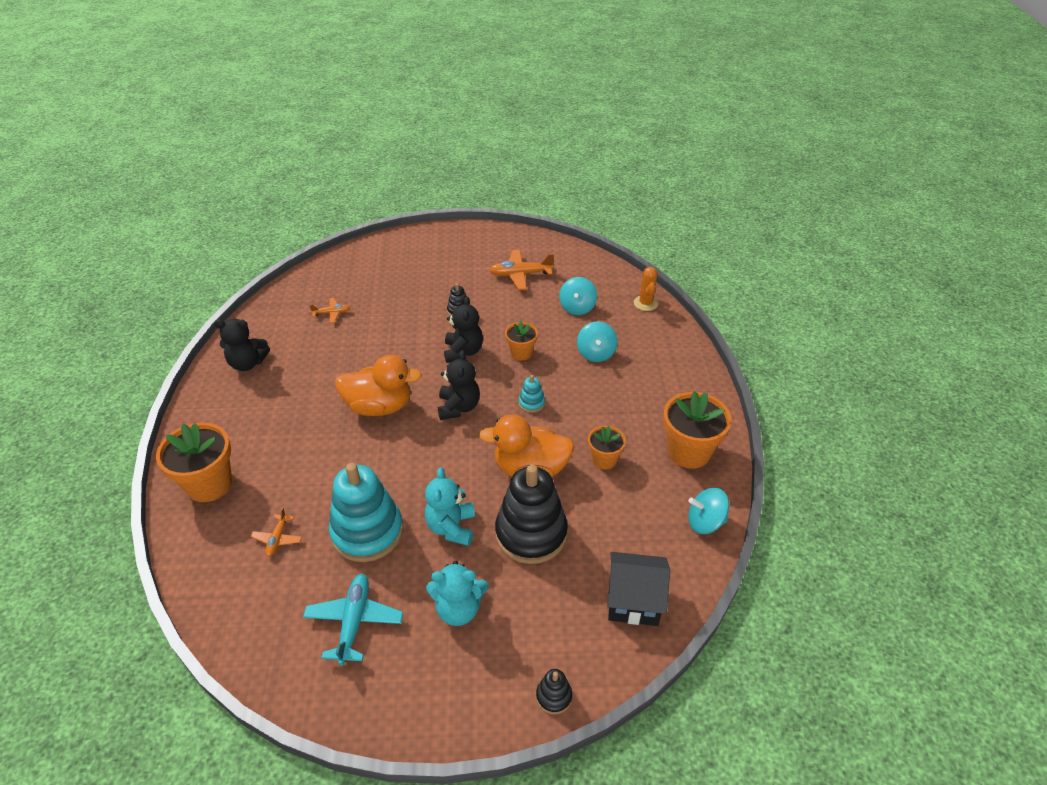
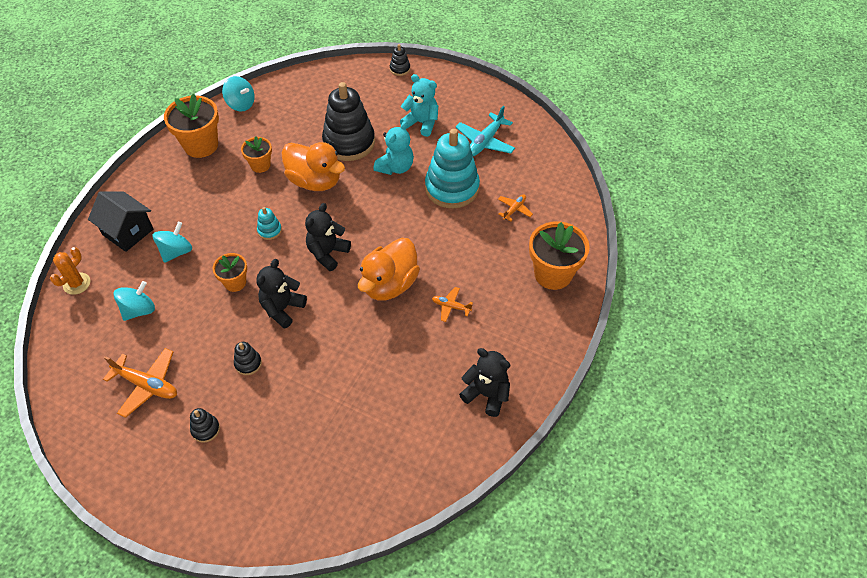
camera: 150 degrees left, 10 degrees up
(331, 313) = (374, 427): orange plane -> orange plane (451, 307)
(379, 406) = (389, 284): orange duck -> orange duck turned 90 degrees counterclockwise
(455, 270) = (205, 429): none -> black stacking toy
(633, 601) = (322, 87): black house -> black house (128, 232)

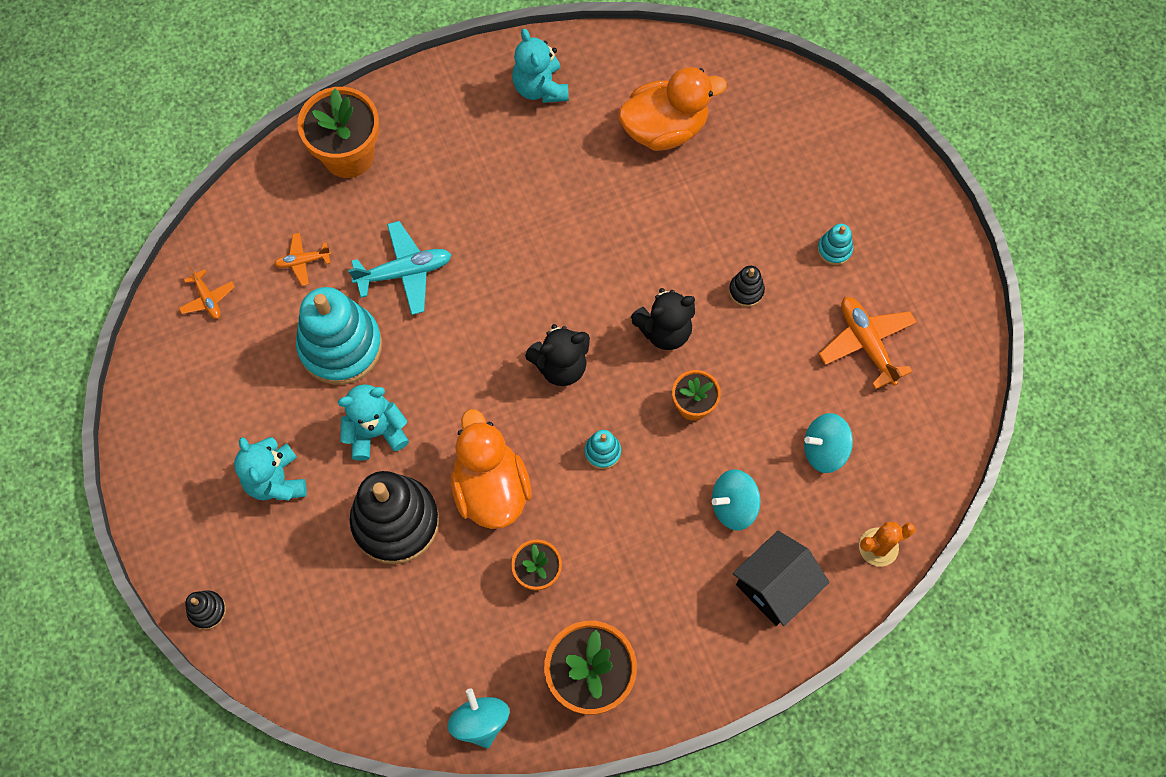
camera: 140 degrees left, 15 degrees up
(128, 232) = (775, 586): black house -> black house turned 60 degrees clockwise
(205, 429) = (834, 249): black stacking toy -> turquoise stacking toy
(389, 284) = (527, 272): orange duck -> orange duck (664, 128)
(451, 307) = (488, 198): orange plane -> orange plane (207, 299)
(485, 141) = (231, 385): turquoise plane -> turquoise plane (404, 272)
(486, 394) = (540, 88): black teddy bear -> turquoise teddy bear

